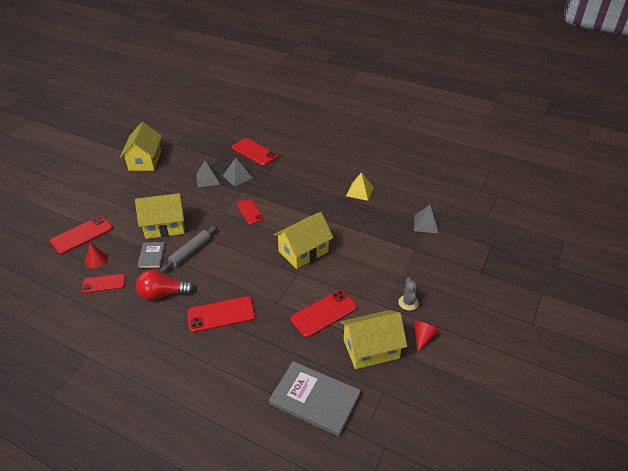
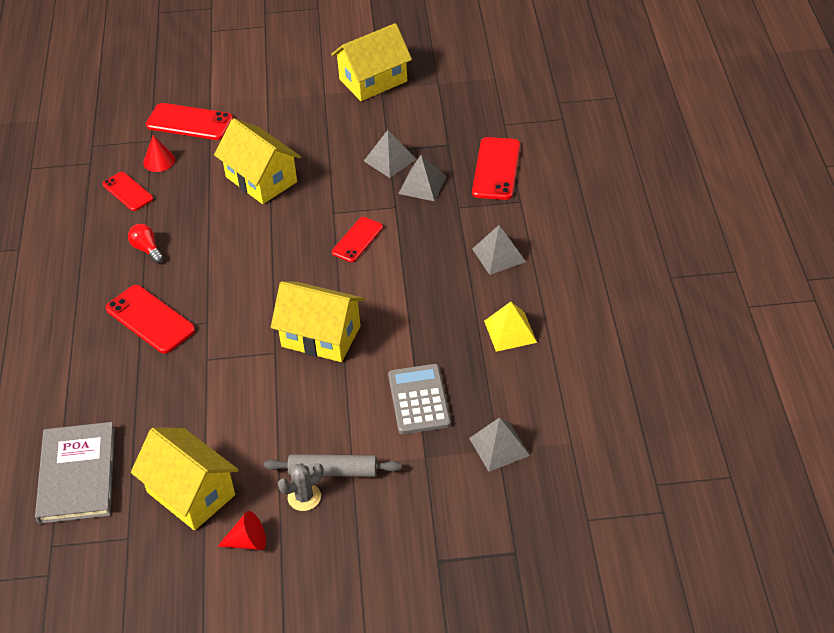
camera: 60 degrees right, 5 degrees up
(151, 256) = (201, 201): grey book -> none
(162, 294) = (147, 249): red light bulb -> red light bulb, size x0.61
(190, 252) = (234, 230): grey rolling pin -> grey rolling pin (333, 471)
(309, 174) = (498, 255): none -> grey pyramid
(324, 313) = (220, 416): red phone -> none
(376, 236) = (419, 399): none -> grey calculator

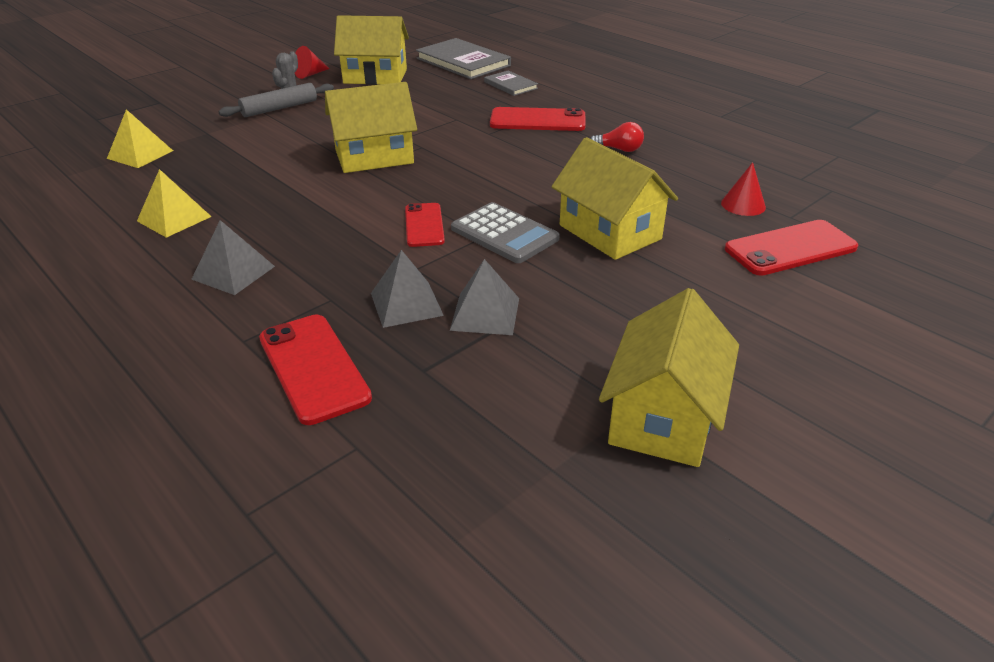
camera: 140 degrees right, 10 degrees down
(96, 394) = (510, 85): none -> grey book
(128, 191) = (718, 174): red phone -> none
(261, 179) = (610, 232): yellow house -> yellow house turned 45 degrees clockwise
(419, 399) = (239, 154): grey calculator -> grey calculator (504, 234)
(499, 446) = (140, 154): grey pyramid -> yellow pyramid

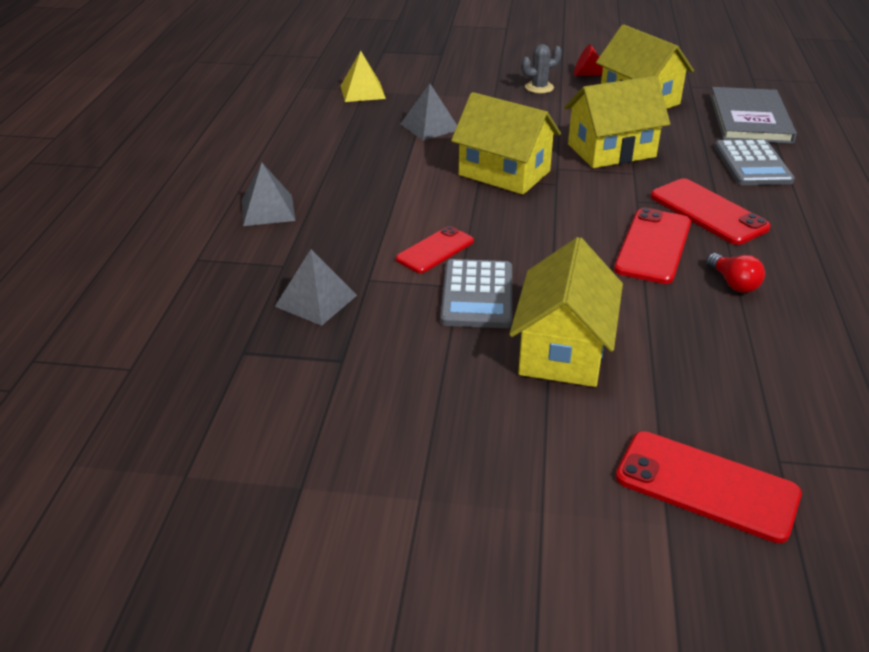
camera: 50 degrees right, 0 degrees up
(174, 218) = (302, 151): yellow pyramid -> none
(279, 108) = (511, 96): grey rolling pin -> none
(313, 368) = (196, 303): red phone -> red phone (653, 246)
(485, 313) = (347, 344): grey pyramid -> grey pyramid (430, 126)
(510, 85) = (752, 164): grey book -> grey calculator
(663, 417) = (308, 511): yellow house -> yellow house (611, 151)
(743, 205) = (750, 414): red cone -> none

